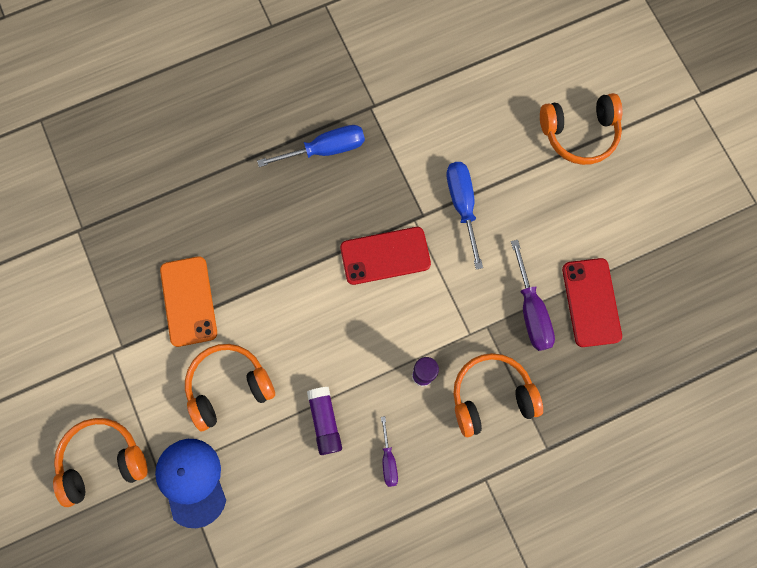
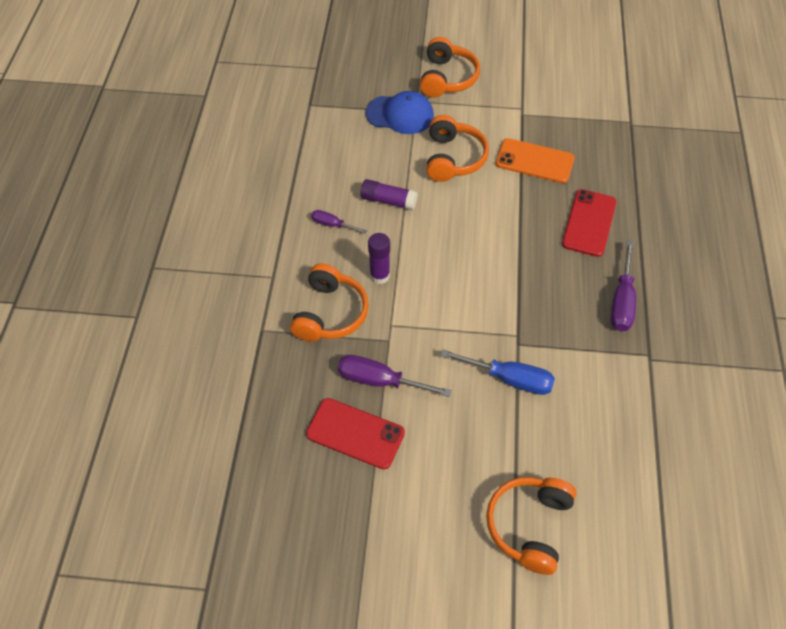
camera: 120 degrees right, 20 degrees down
(325, 149) = (622, 301): blue screwdriver -> purple screwdriver
(385, 255) = (497, 298): red phone -> red phone (589, 223)

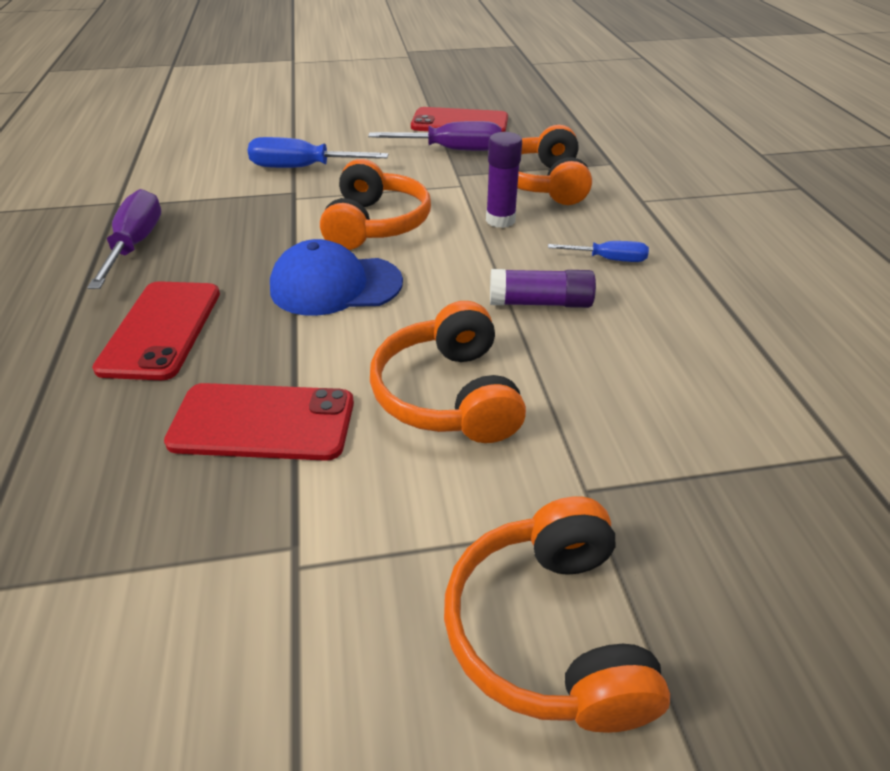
camera: 165 degrees right, 15 degrees down
(332, 225) = (608, 259): purple screwdriver -> blue screwdriver
(400, 115) = (618, 473): blue cap -> blue cap (335, 285)
(529, 525) = (279, 105): orange headphones -> orange headphones (375, 224)
(534, 161) = (262, 422): orange phone -> red phone

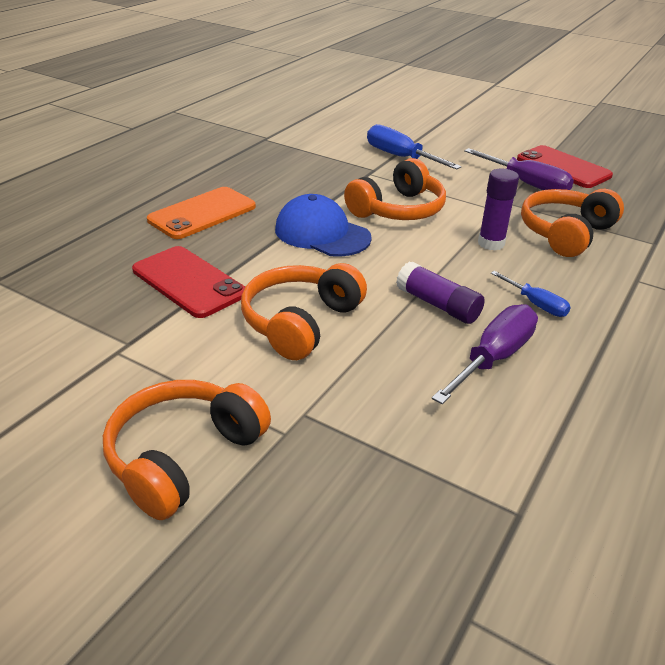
camera: 40 degrees right, 5 degrees down
(135, 245) = (246, 164): purple screwdriver -> purple screwdriver (493, 358)
(161, 329) = (202, 213): red phone -> orange phone

